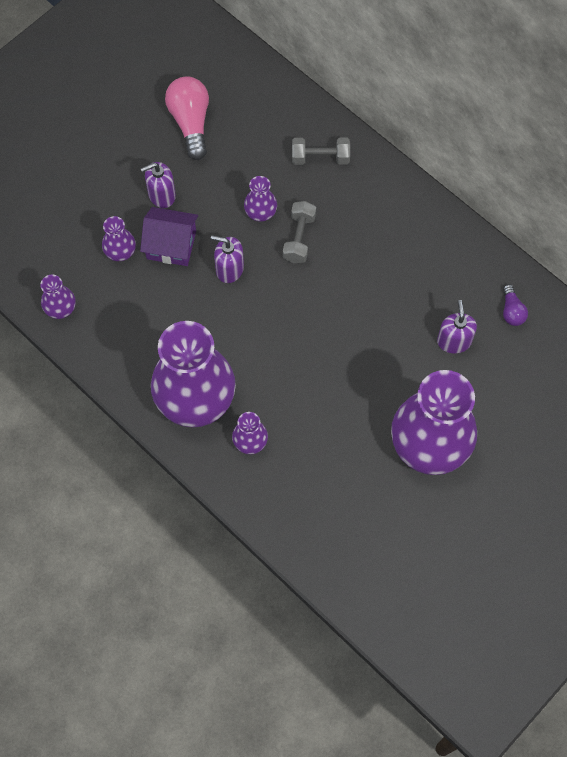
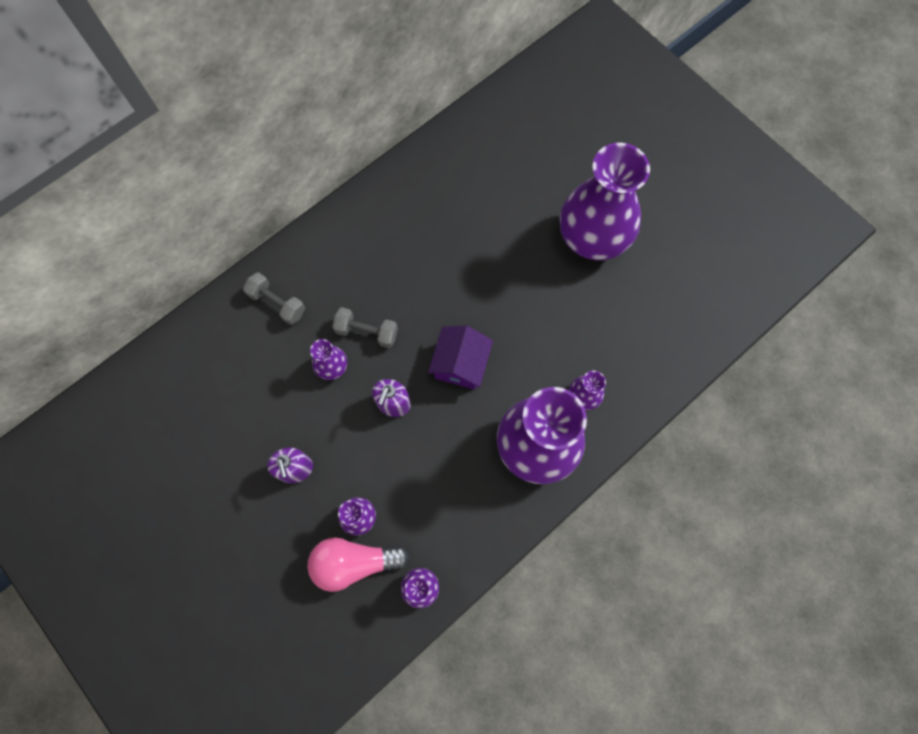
camera: 85 degrees left, 5 degrees up
(171, 245) = (358, 461): purple house -> purple house (460, 364)
(191, 123) = (210, 432): pink light bulb -> pink light bulb (354, 562)
(320, 158) = (277, 303): grey dumbbell -> grey dumbbell turned 60 degrees counterclockwise
(454, 341) = (491, 206): purple soap dispenser -> none
(511, 311) = (465, 155): purple light bulb -> none

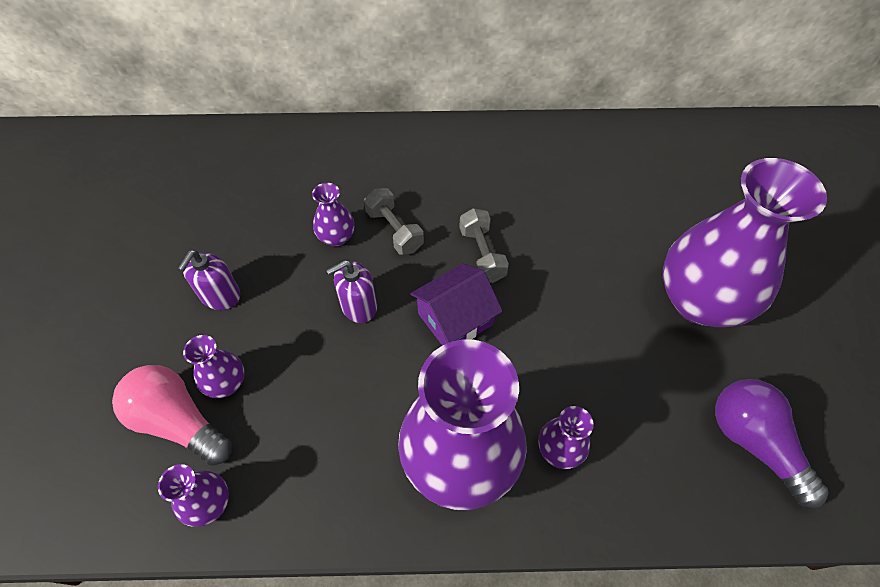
camera: 40 degrees right, 15 degrees down
(277, 303) = (343, 159): grey dumbbell -> grey dumbbell (482, 254)
(677, 310) = (754, 442): none -> purple light bulb

